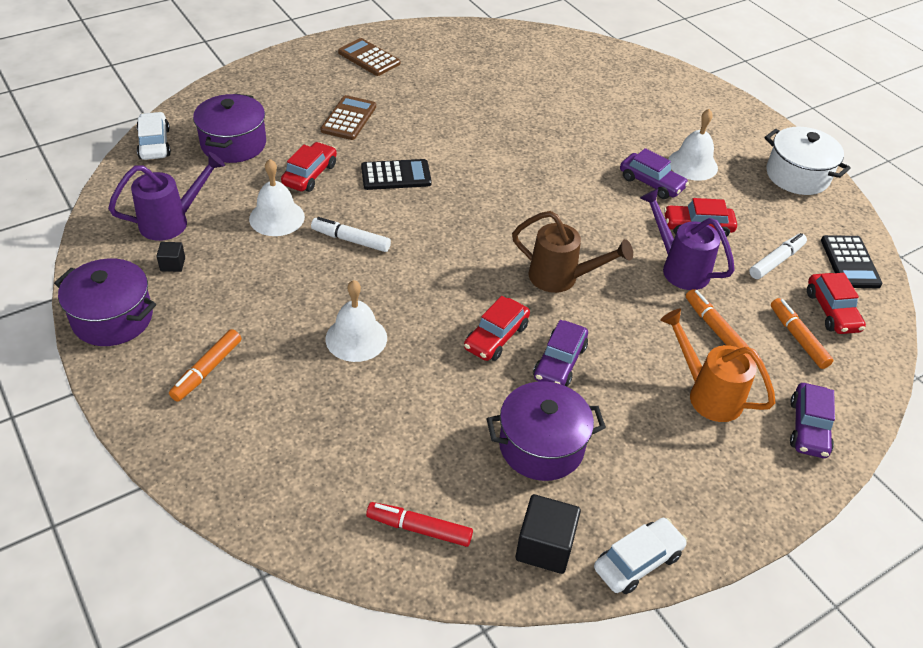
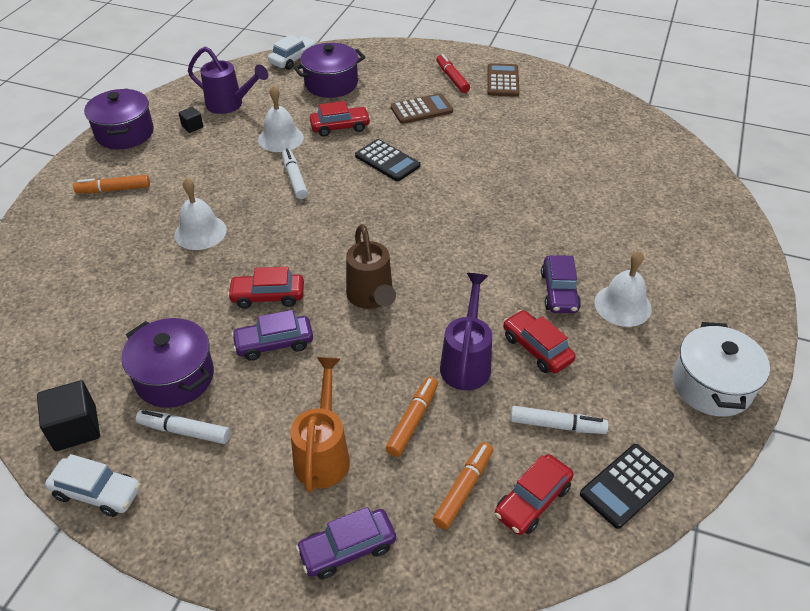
camera: 55 degrees right, 0 degrees up
(419, 529) = (48, 353): red marker -> red marker (452, 78)
(613, 469) = (185, 431): none -> white marker

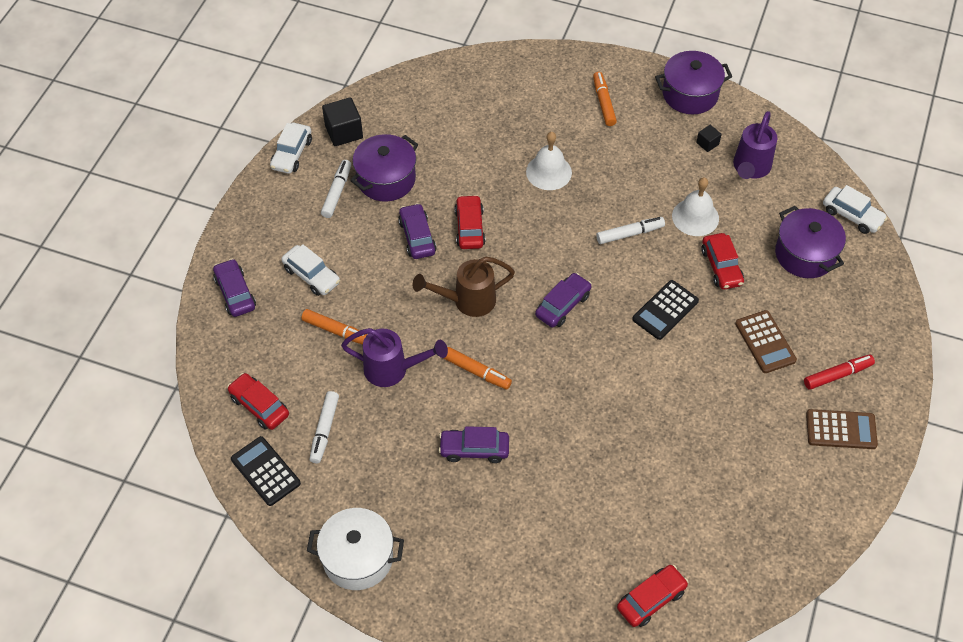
camera: 90 degrees right, 10 degrees up
(323, 453) = (311, 275): orange watering can -> white car
(379, 225) = (563, 305): none -> purple car
(463, 489) = (273, 362): orange marker -> orange marker (476, 371)
(536, 348) = (405, 423): red car -> red car (651, 599)
(622, 305) = (456, 502): white bell -> none

